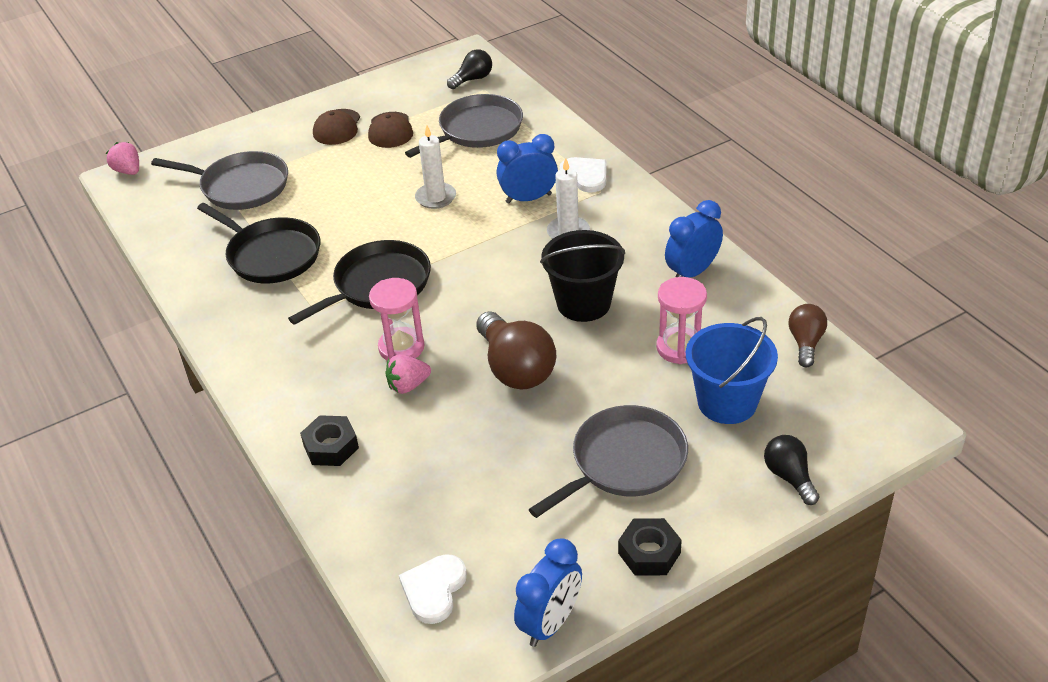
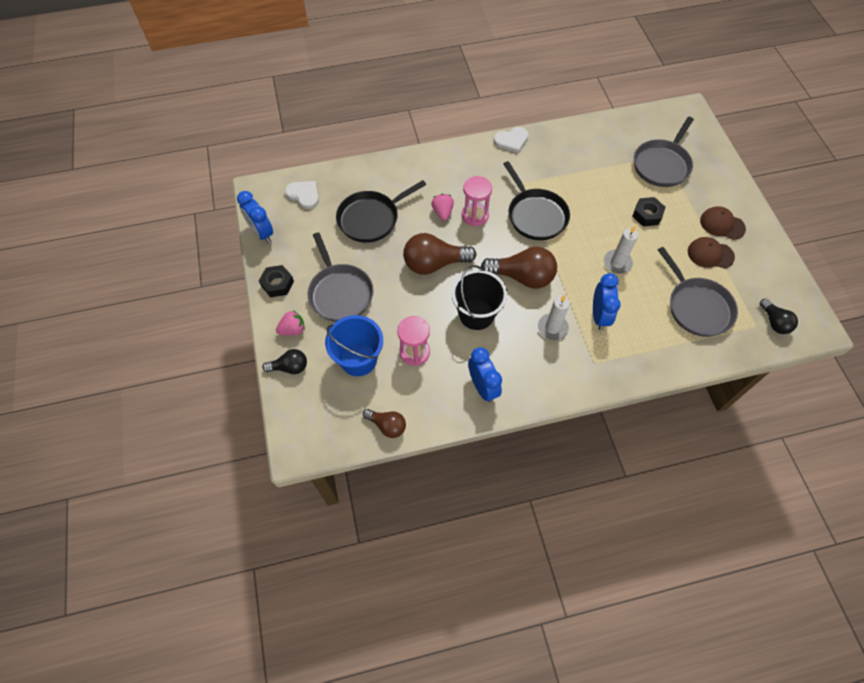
camera: 105 degrees right, 20 degrees up
(128, 171) = (695, 114): pink strawberry -> pink strawberry (293, 329)
(271, 255) = (583, 170): black pan -> black pan (371, 218)
(331, 447) = (412, 173): black nut -> black nut (647, 215)
(498, 274) = (522, 277): none -> brown light bulb
(585, 176) = (616, 359): white heart -> white heart (511, 141)

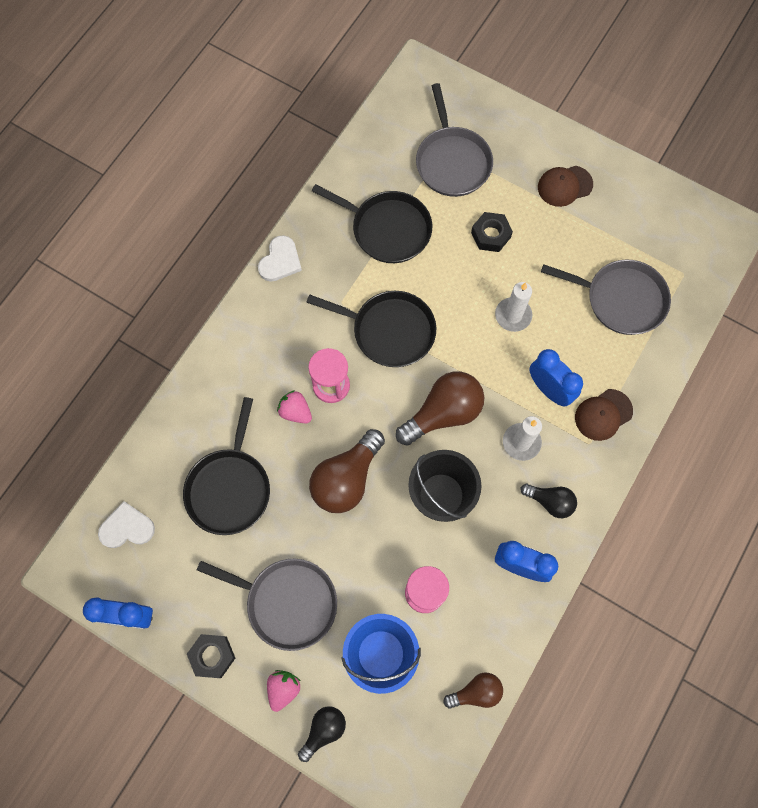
camera: 45 degrees left, 10 degrees up
(587, 169) = (387, 229): none -> black pan
(710, 254) = (583, 230): brown cap -> brown cap (603, 415)
(774, 322) = (694, 256): black light bulb -> black light bulb (550, 502)

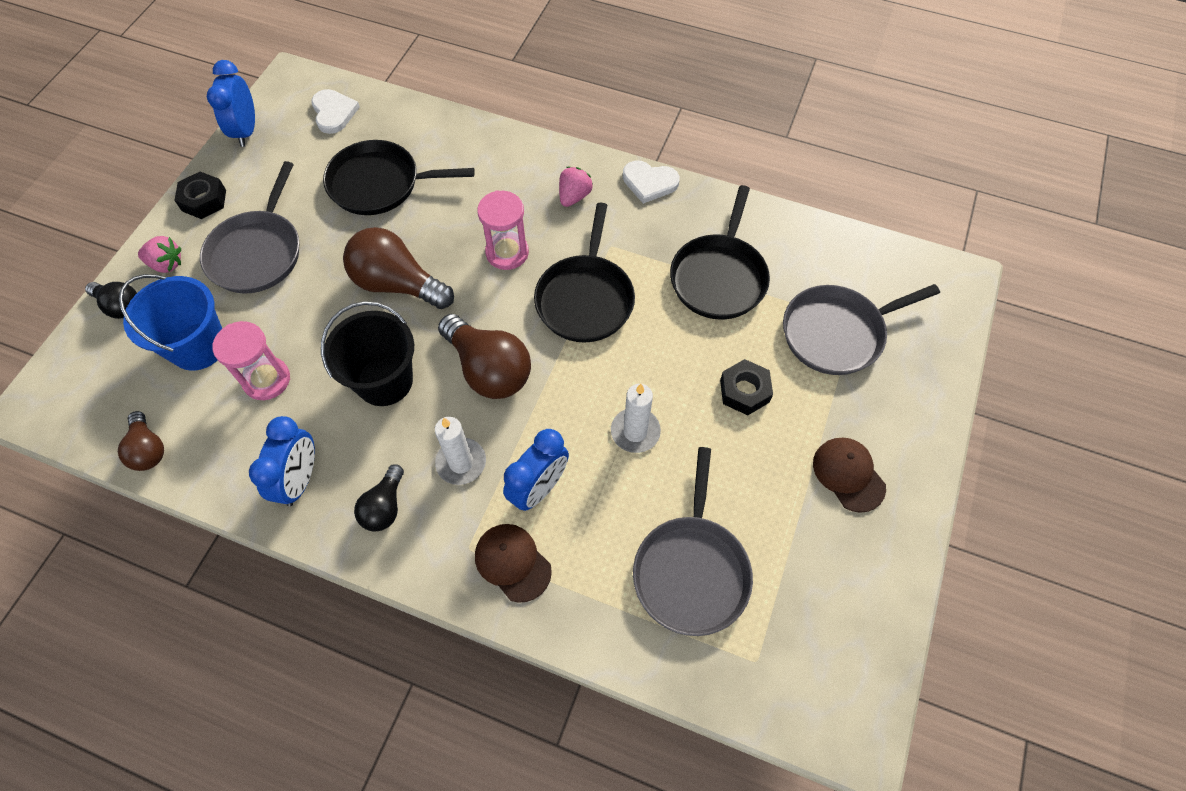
camera: 80 degrees right, 10 degrees down
(295, 412) = (471, 225): pink strawberry -> pink strawberry (574, 196)

